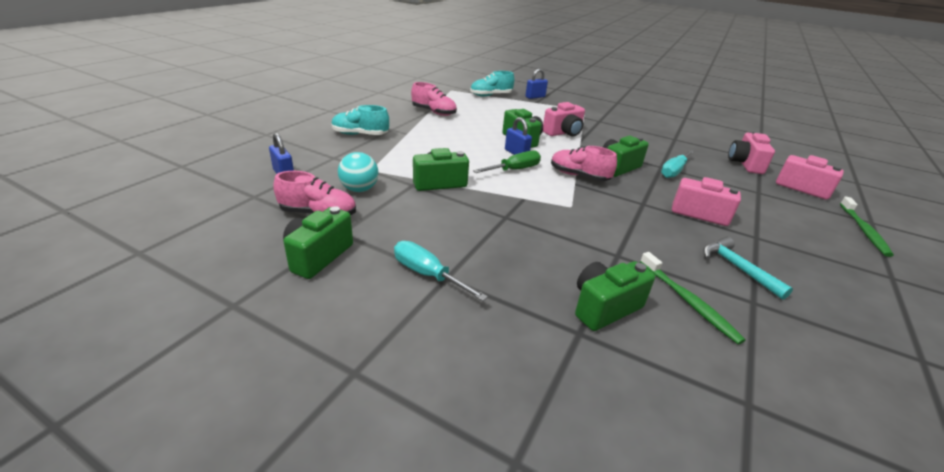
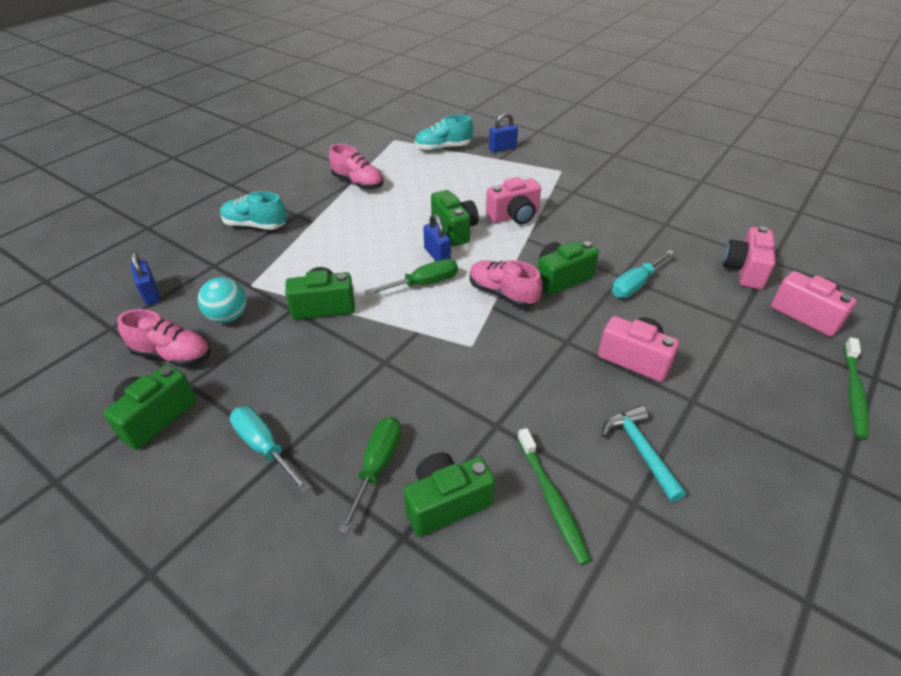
camera: 10 degrees right, 10 degrees up
(533, 285) = (377, 466): none -> green screwdriver

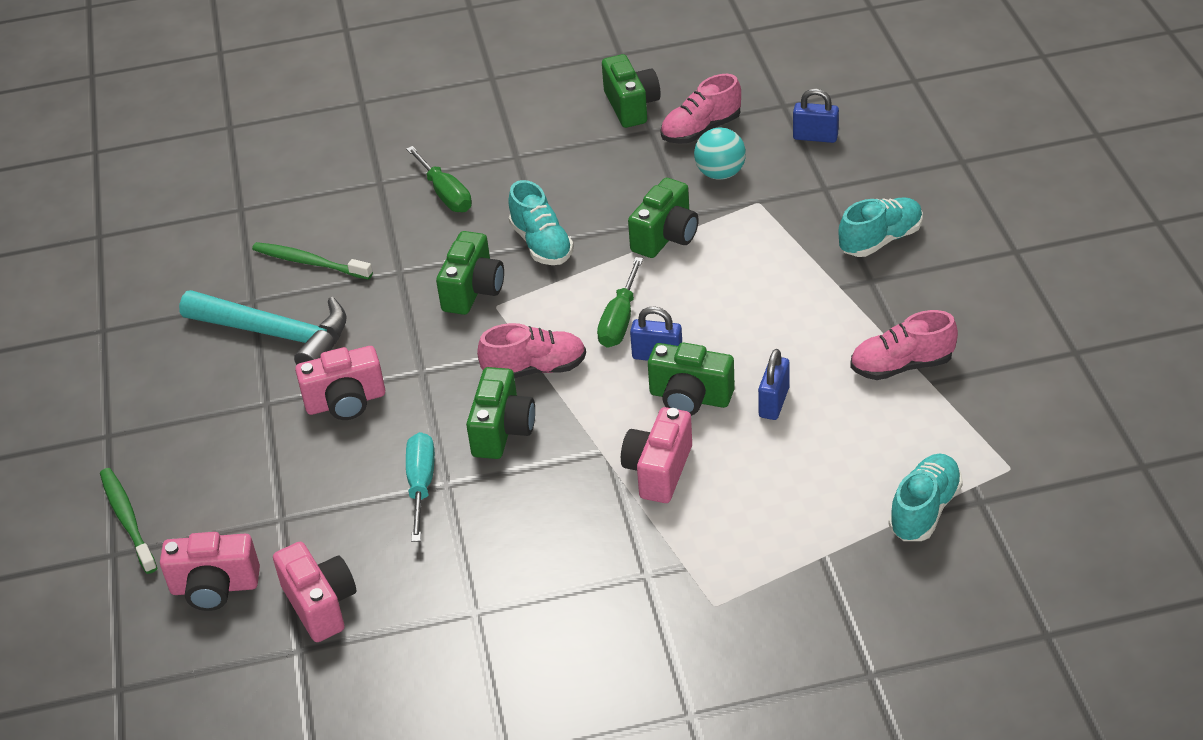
camera: 135 degrees right, 0 degrees up
(264, 447) = (533, 148): turquoise screwdriver -> none
(386, 362) = (541, 244): none -> turquoise shoe
(446, 503) = (375, 212): green camera -> green camera (473, 290)
(502, 148) = (853, 582): blue padlock -> blue padlock (774, 402)
(640, 450) = (276, 335): turquoise hammer -> turquoise hammer, size x1.68

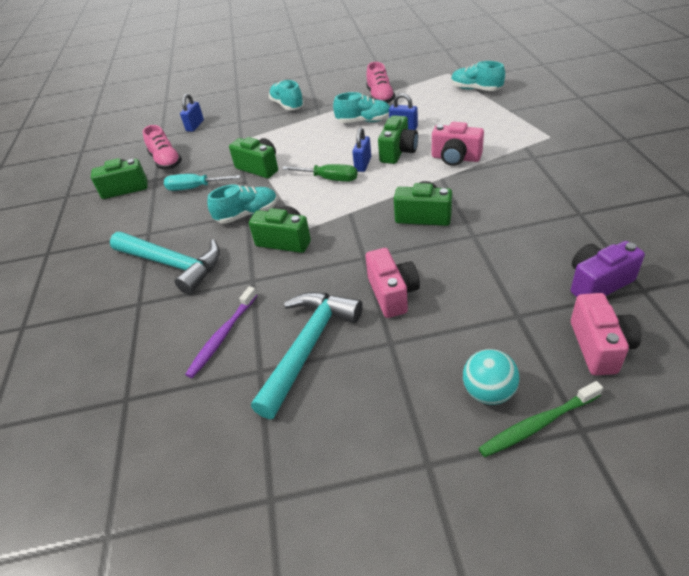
camera: 85 degrees left, 0 degrees up
(309, 262) = (222, 336): green toothbrush -> purple toothbrush
(320, 604) = (597, 283): pink camera -> purple camera
(421, 485) = (475, 246): turquoise screwdriver -> turquoise screwdriver (195, 188)
(445, 194) = (172, 264): green screwdriver -> turquoise hammer
(535, 369) = (368, 207): pink shoe -> none
(720, 173) = (210, 153): turquoise ball -> turquoise ball (488, 392)
(805, 348) = (364, 121): none -> turquoise shoe

